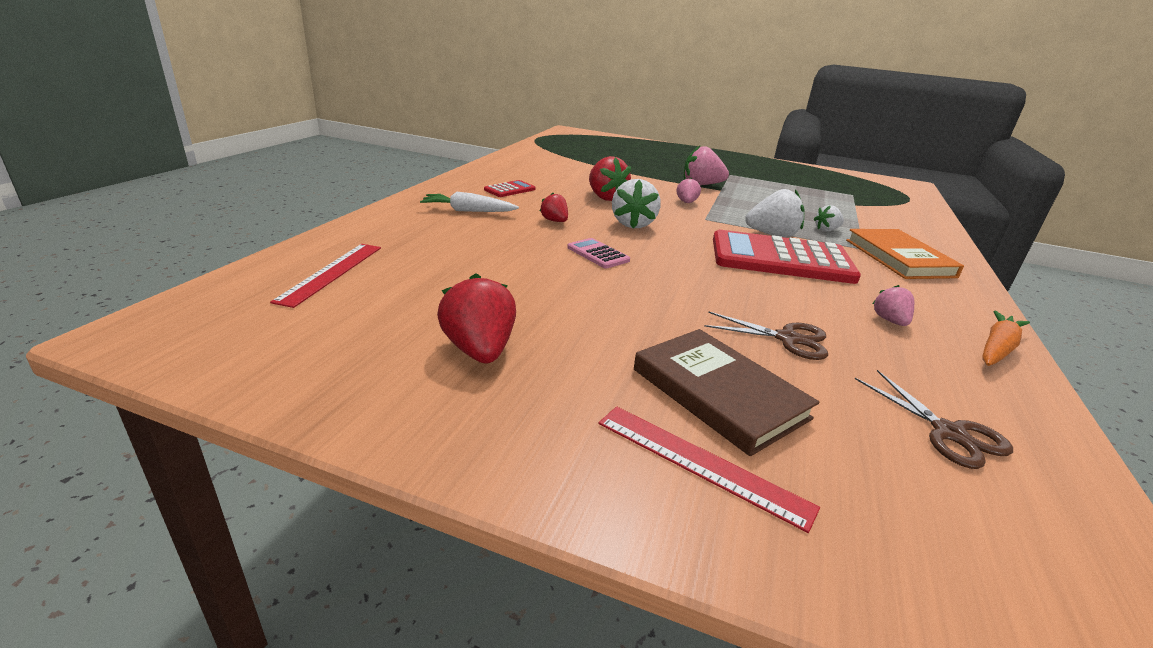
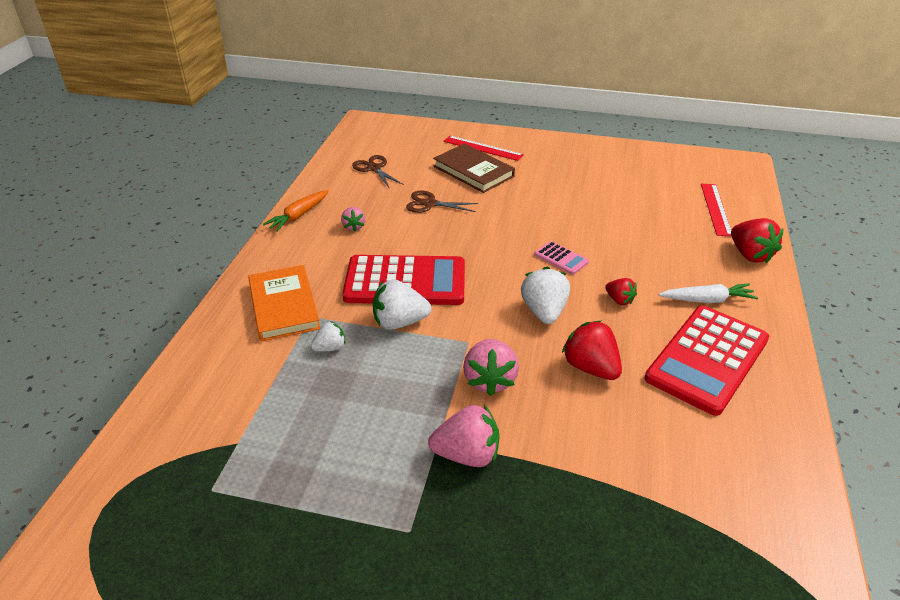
camera: 175 degrees right, 10 degrees up
(479, 350) = (590, 176): red strawberry -> red strawberry (750, 255)
(510, 189) = (707, 359): red calculator -> red calculator, size x2.32
(686, 202) = (489, 380): pink strawberry -> pink strawberry, size x1.74

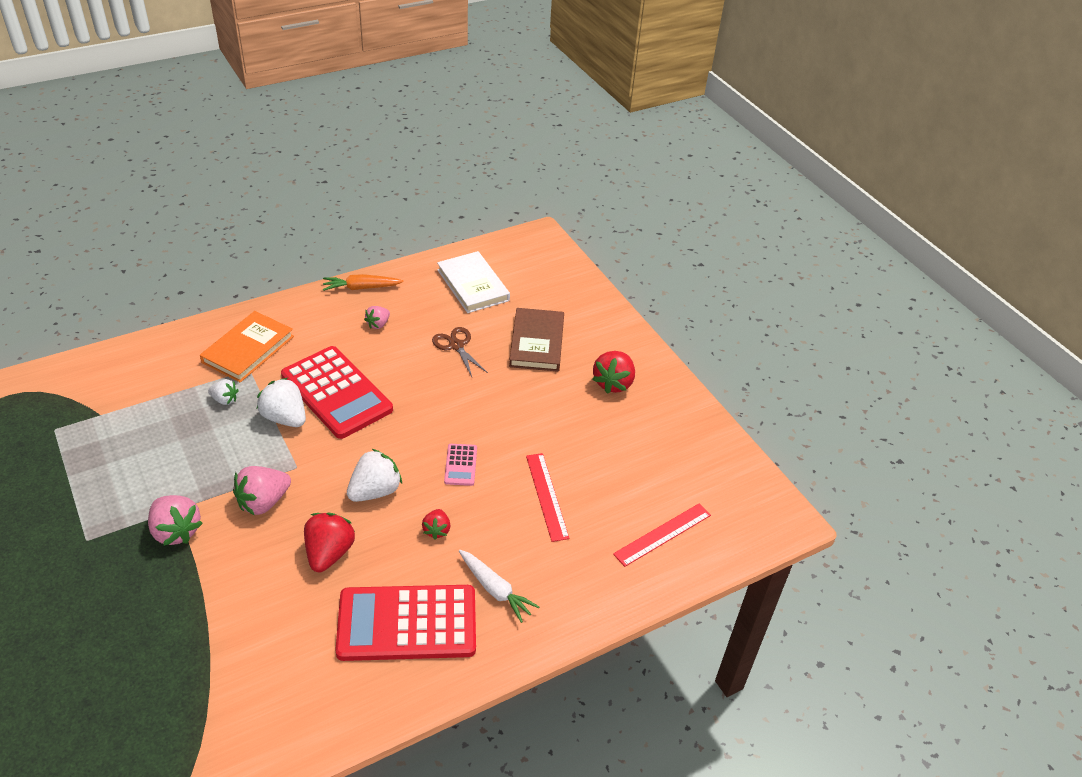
camera: 45 degrees right, 5 degrees up
(374, 168) = (473, 285): brown scissors -> white book
(482, 148) = (583, 327): red ruler -> red ruler (546, 496)
(750, 255) = (604, 592): red strawberry -> red strawberry (613, 383)

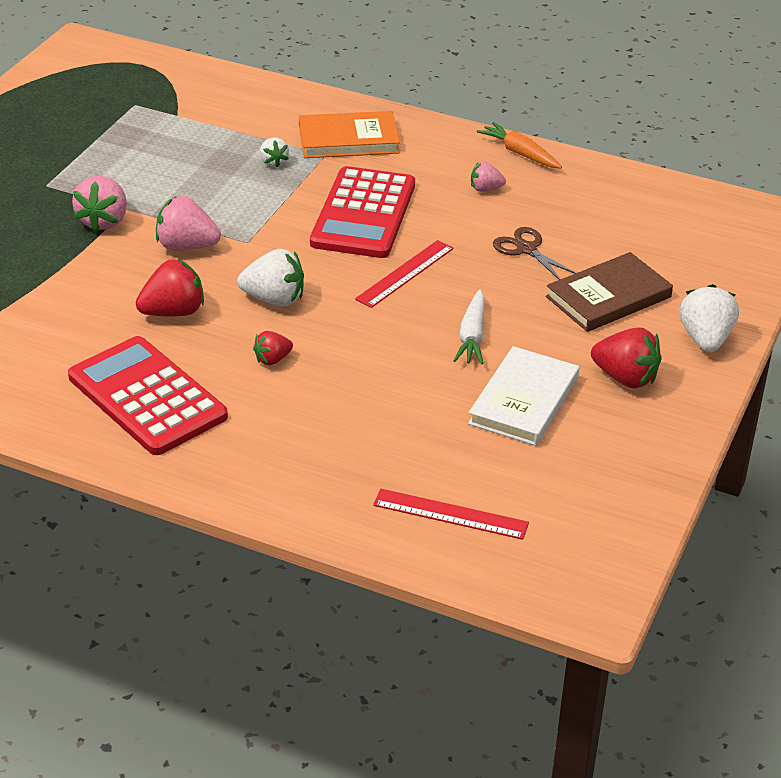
camera: 55 degrees right, 5 degrees down
(285, 418) = (295, 204): white strawberry -> white strawberry (705, 339)
(456, 346) = (526, 249): brown scissors -> brown scissors turned 60 degrees counterclockwise
(460, 465) = (371, 333): pink calculator -> none
(473, 285) = (630, 214): white book -> white book (524, 401)
(495, 589) = (244, 431): white carrot -> white carrot (472, 336)
(546, 496) = (401, 407): red ruler -> red ruler (405, 273)
(613, 383) = (625, 378): red strawberry -> red strawberry turned 135 degrees counterclockwise

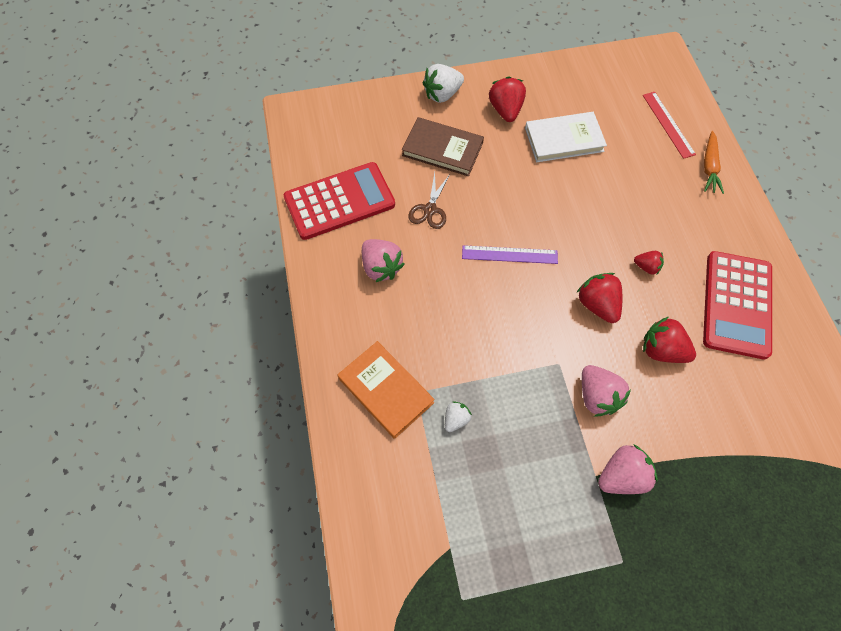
camera: 125 degrees left, 25 degrees up
(274, 299) = (597, 305): white strawberry -> red strawberry
(363, 214) = (469, 317): red calculator -> red calculator (339, 201)
(405, 273) = (509, 255): red ruler -> purple ruler
(472, 336) = (535, 189): white carrot -> none
(485, 189) = (381, 267): pink strawberry -> pink strawberry, size x1.74
(520, 153) = (320, 273): orange carrot -> orange carrot (709, 167)

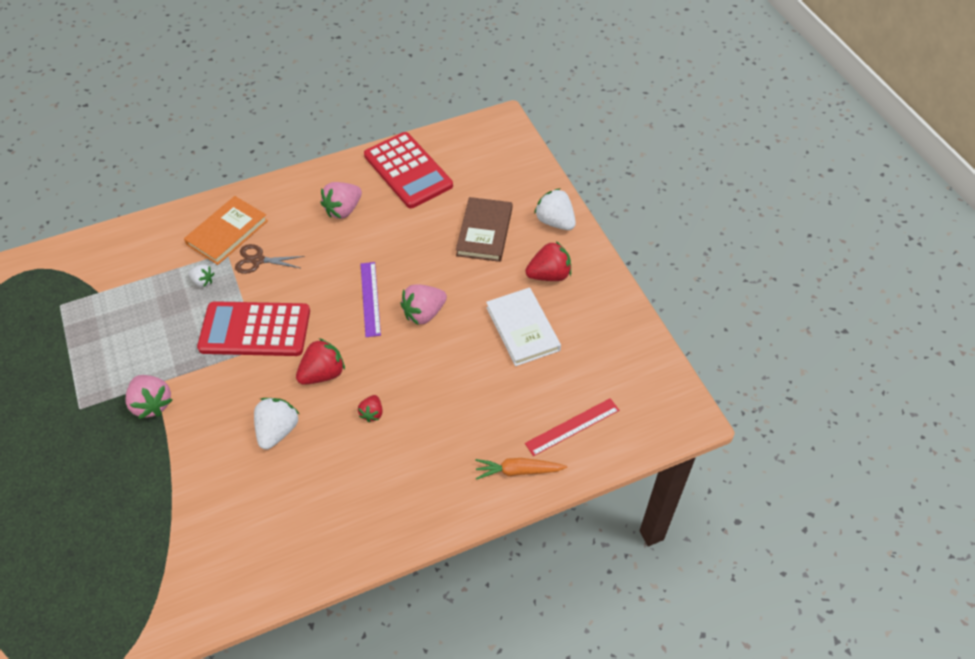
camera: 80 degrees right, 10 degrees down
(430, 209) = (411, 233): brown scissors -> brown scissors (258, 260)
(597, 396) = (227, 380): pink strawberry -> pink strawberry (424, 313)
(662, 350) = (278, 430): red strawberry -> white strawberry
(736, 304) = (337, 499): red calculator -> red calculator (255, 330)

